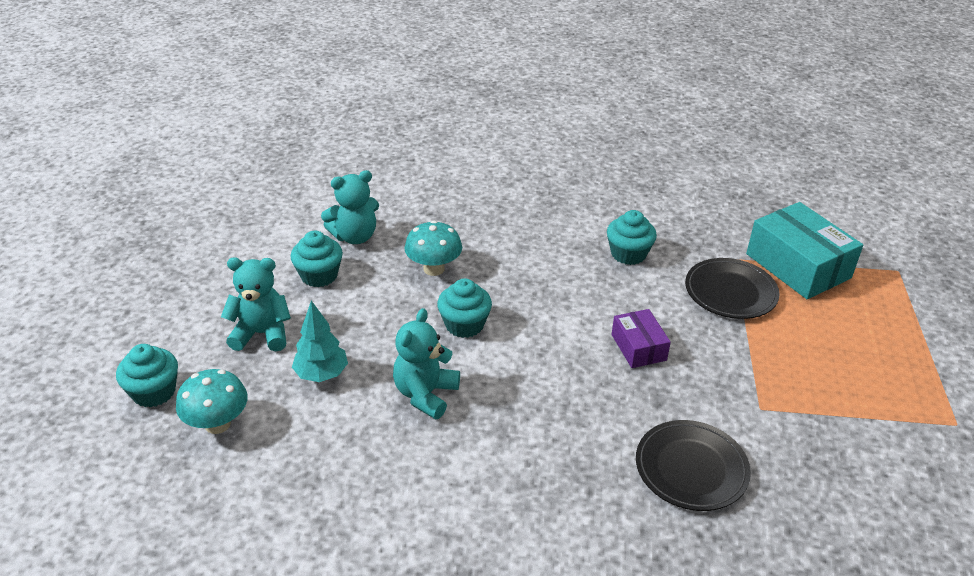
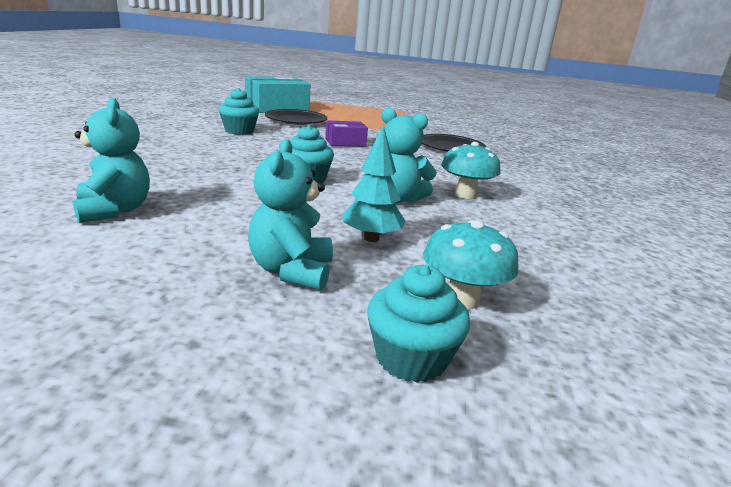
camera: 90 degrees left, 15 degrees down
(319, 275) = (184, 233): turquoise cupcake -> none
(434, 269) = (214, 182): turquoise mushroom -> turquoise mushroom (465, 195)

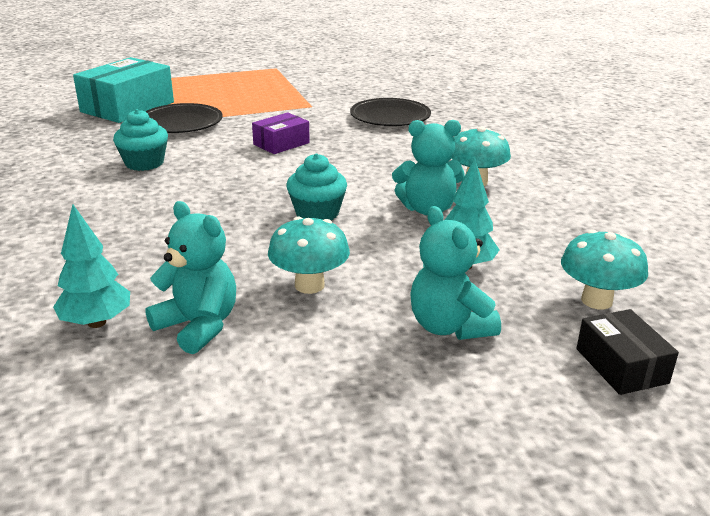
camera: 25 degrees left, 5 degrees up
(61, 190) = (96, 322): none -> turquoise tree
(229, 213) = (309, 285): none -> turquoise mushroom
(411, 359) = (621, 366): turquoise cupcake -> black box

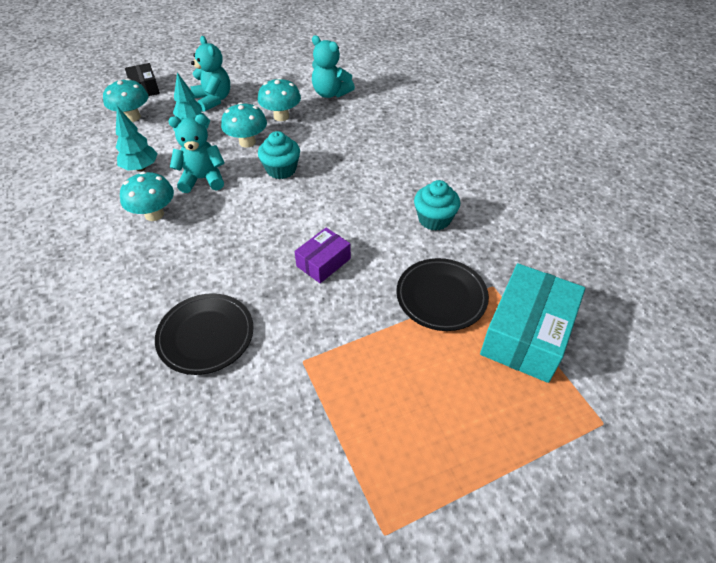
camera: 175 degrees right, 20 degrees up
(96, 322) = (378, 92): turquoise tree -> turquoise tree (141, 168)
(369, 248) = (247, 142): none -> turquoise mushroom

